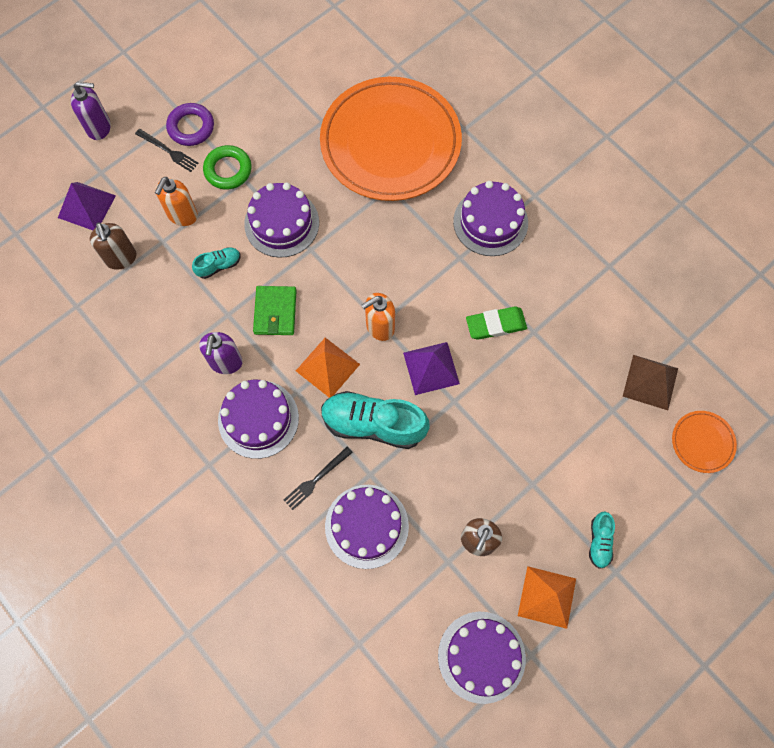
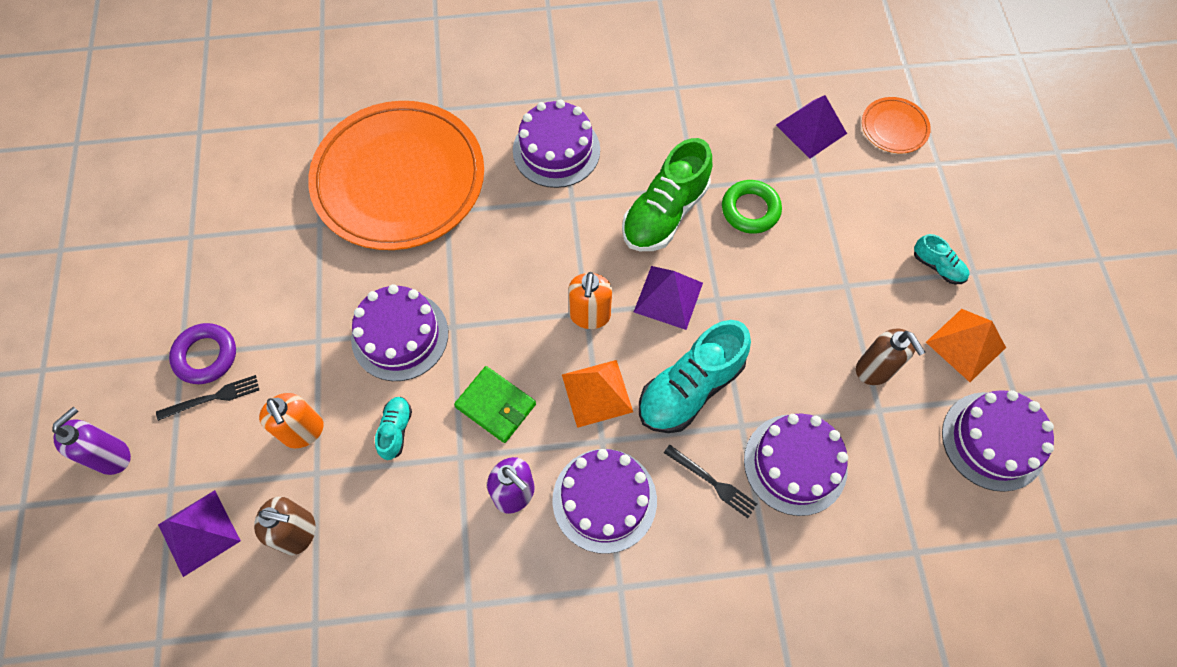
camera: 55 degrees left, 5 degrees down
(228, 170) = (291, 350): green ring -> green ring (750, 210)
(316, 479) = (712, 482): black fork -> black fork turned 45 degrees counterclockwise
(496, 324) = (665, 213): green eraser -> green shoe
(650, 382) = (811, 129): brown pyramid -> purple pyramid

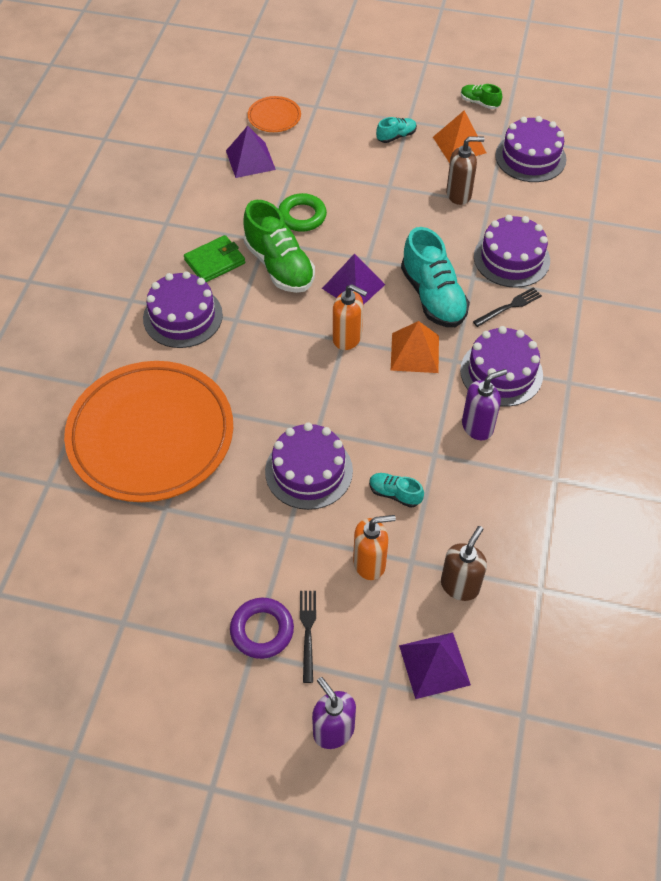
camera: 70 degrees left, 10 degrees down
(496, 405) = (400, 420): green wallet -> green wallet (215, 261)
(1061, 347) = (479, 103): none -> green shoe

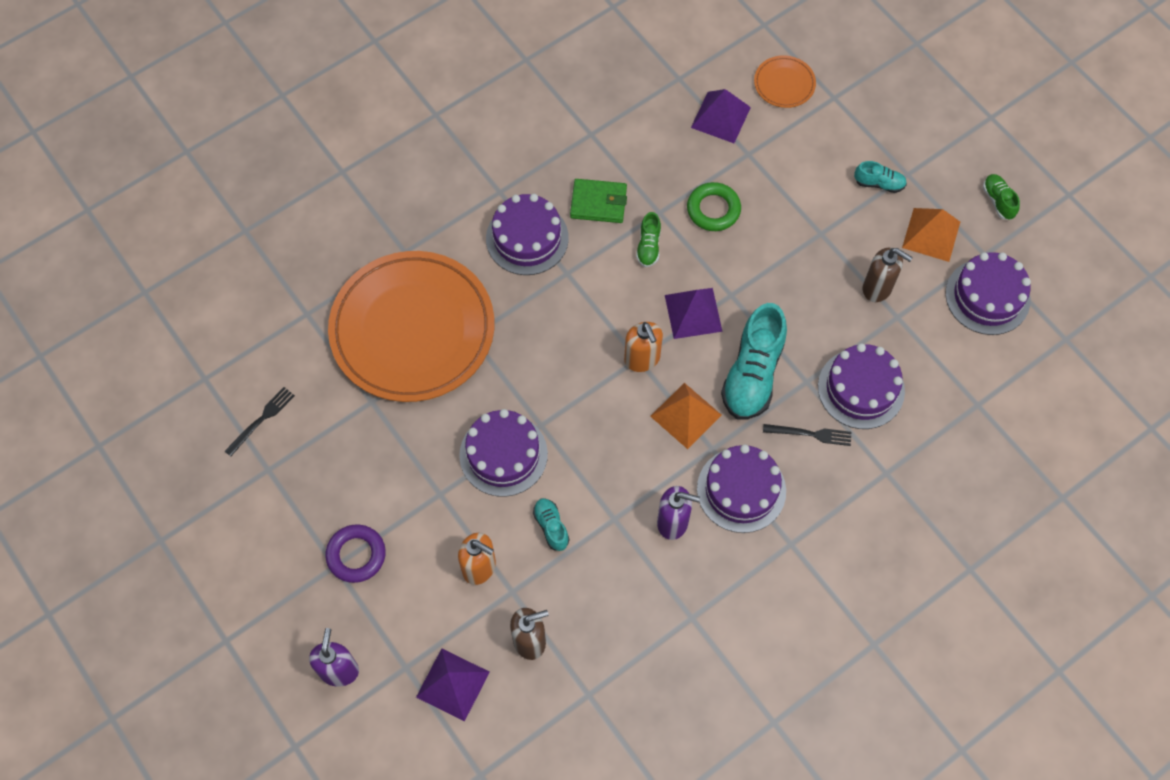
camera: 40 degrees right, 10 degrees up
(279, 266) = (648, 246): green shoe -> green shoe, size x0.48
(308, 632) = (387, 583): black fork -> black fork (261, 420)

